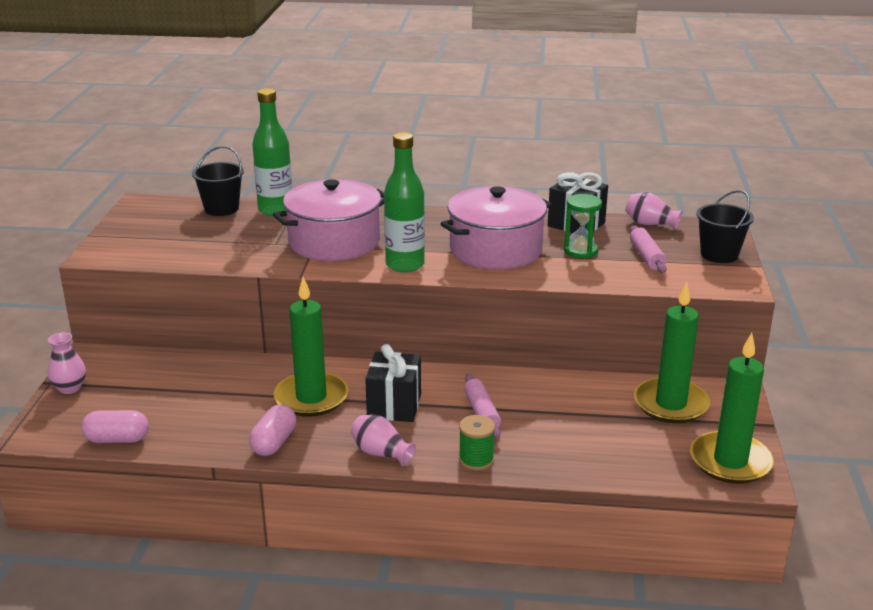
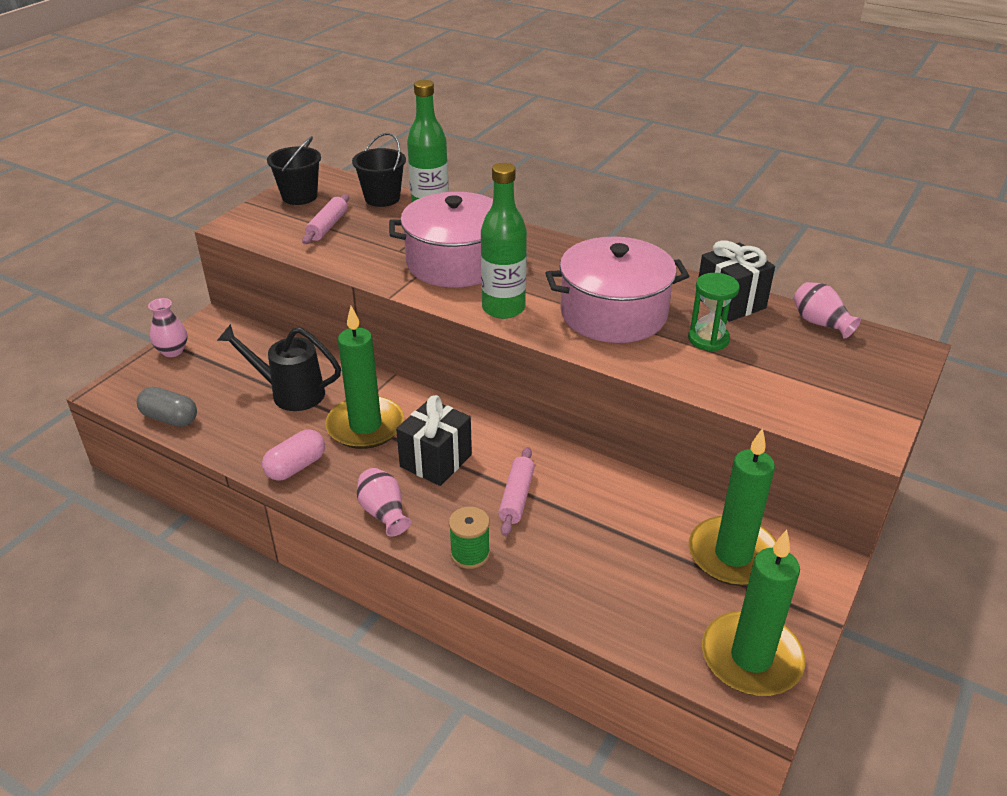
camera: 25 degrees right, 10 degrees up
(117, 439) = (170, 418): pink capsule -> grey capsule
(219, 391) = (290, 393): none -> black watering can
(646, 256) = (781, 367): pink rolling pin -> pink rolling pin (327, 226)
(719, 254) = (876, 388): black bucket -> black bucket (299, 196)

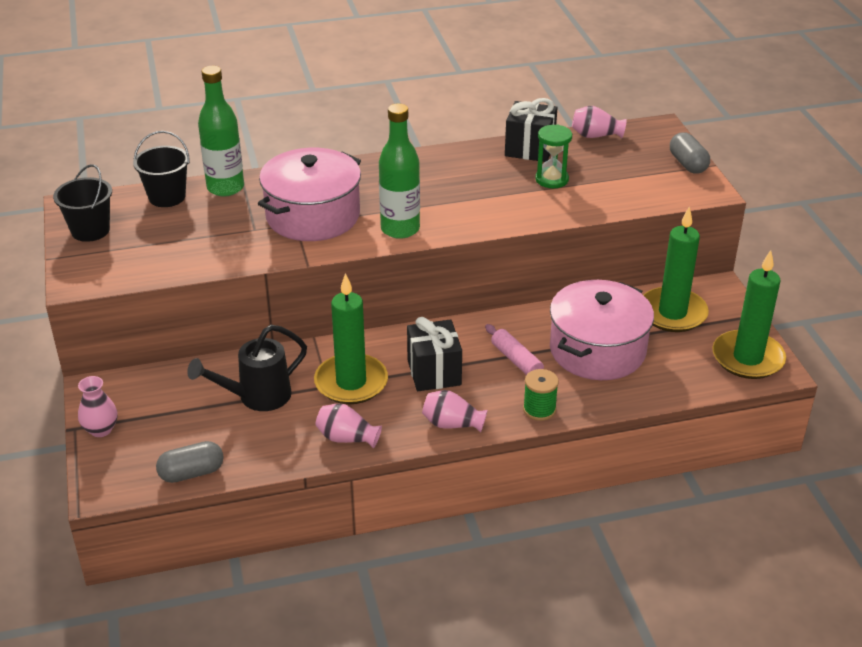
camera: 45 degrees left, 0 degrees up
(296, 467) = (347, 438): pink capsule -> pink vase
(327, 226) = (162, 241): pink rolling pin -> none
(613, 314) = (474, 194): pink pot -> pink pot (597, 350)
(885, 400) = (688, 164): none -> grey capsule

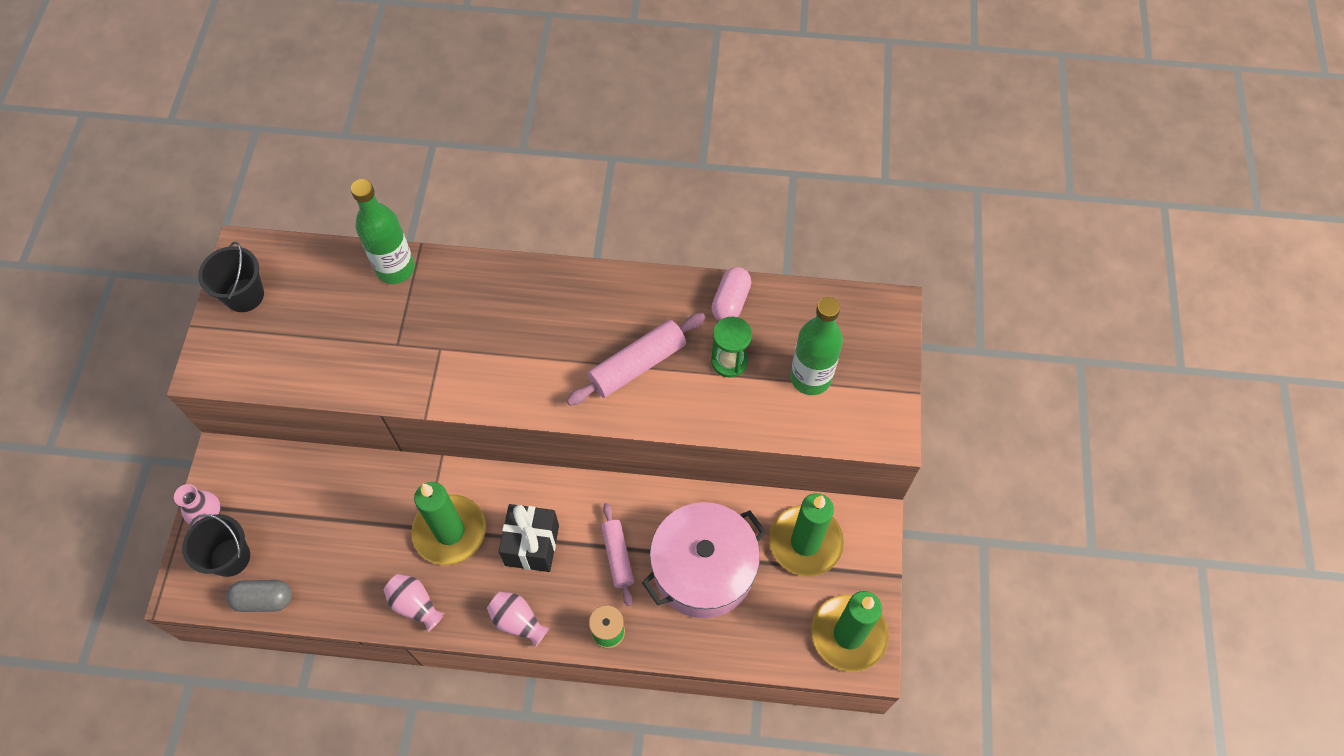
camera: 20 degrees right, 25 degrees up
(167, 197) = (334, 265): black bucket -> black bucket (230, 557)
(257, 397) = (358, 520): black watering can -> none
(313, 216) = (461, 341): pink pot -> none
(400, 229) = (537, 391): green bottle -> green bottle (810, 378)
(476, 197) = (637, 365): none -> pink rolling pin
(529, 149) = (730, 302): black gift -> pink capsule
(595, 135) = (813, 301): pink vase -> none
(688, 164) = (889, 382): grey capsule -> none

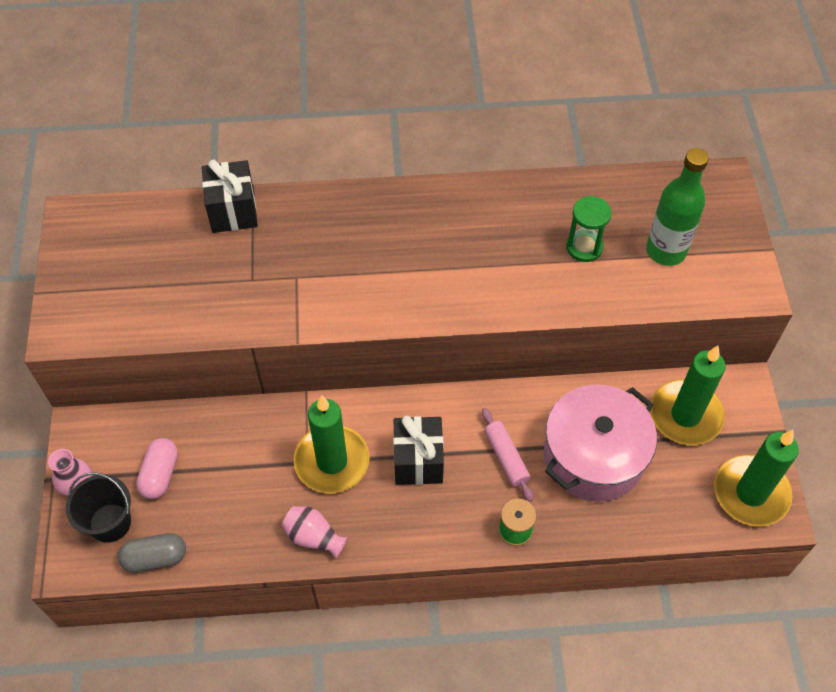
camera: 10 degrees left, 5 degrees down
(244, 295) = (84, 257): black bucket -> none
(395, 269) = (233, 211): green bottle -> black gift
(518, 621) = (422, 535): pink vase -> none
(637, 365) = (496, 264): pink rolling pin -> none
(730, 302) = (570, 195): pink capsule -> pink capsule (160, 474)

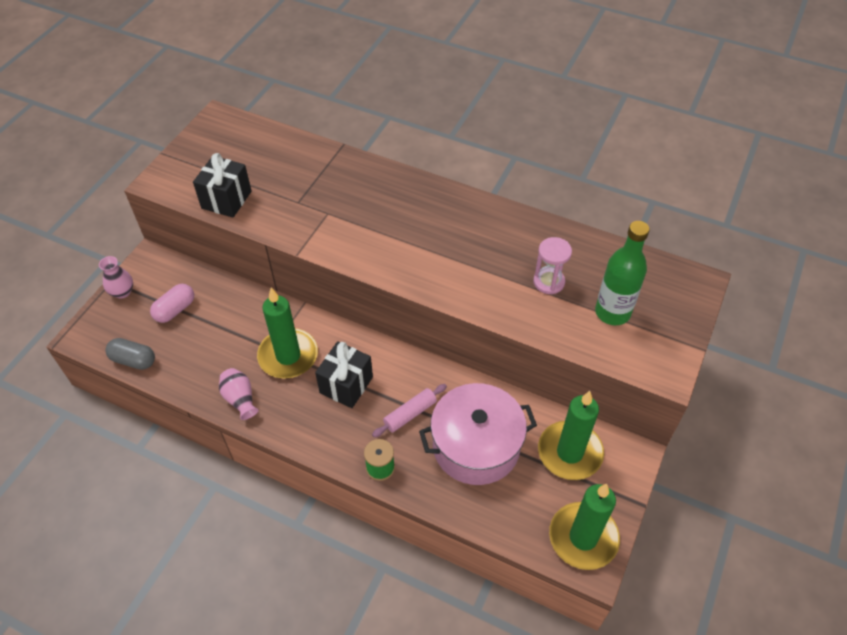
camera: 30 degrees right, 5 degrees down
(110, 523) = (124, 324): black bucket -> none
(233, 211) = (318, 154): black gift -> black gift (226, 200)
(506, 457) = (410, 414): pink rolling pin -> pink rolling pin turned 45 degrees clockwise
(584, 247) = (549, 282): green hourglass -> pink hourglass

